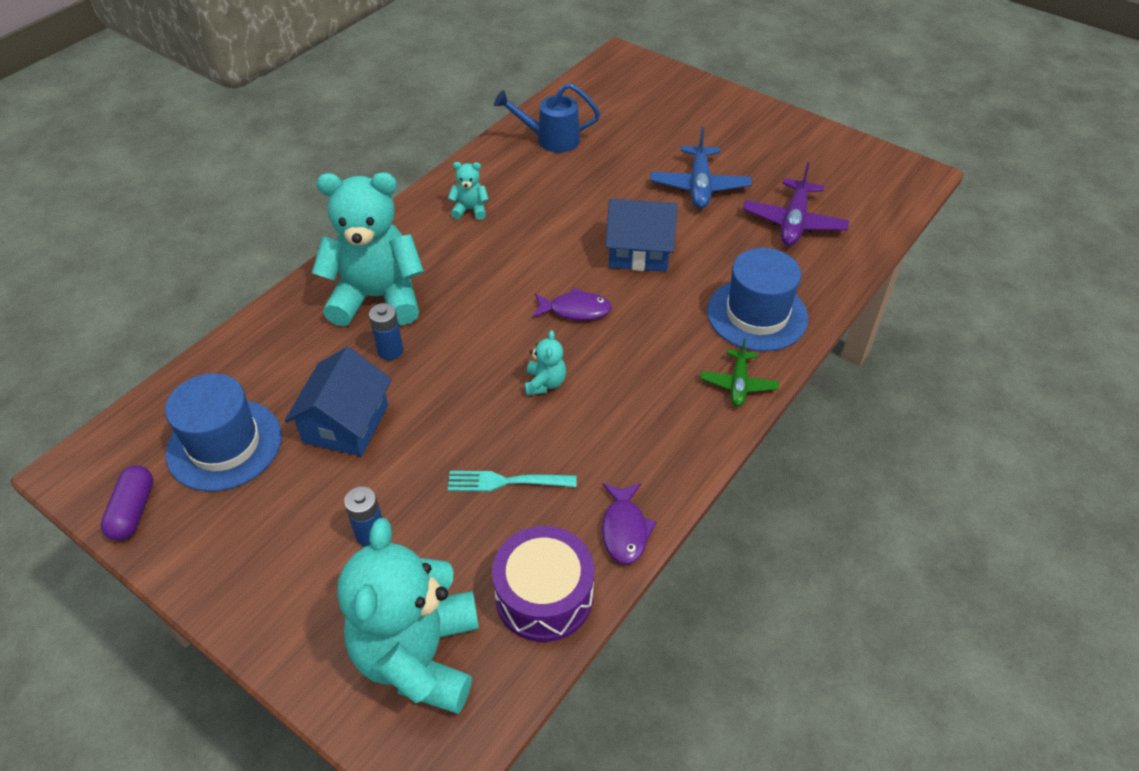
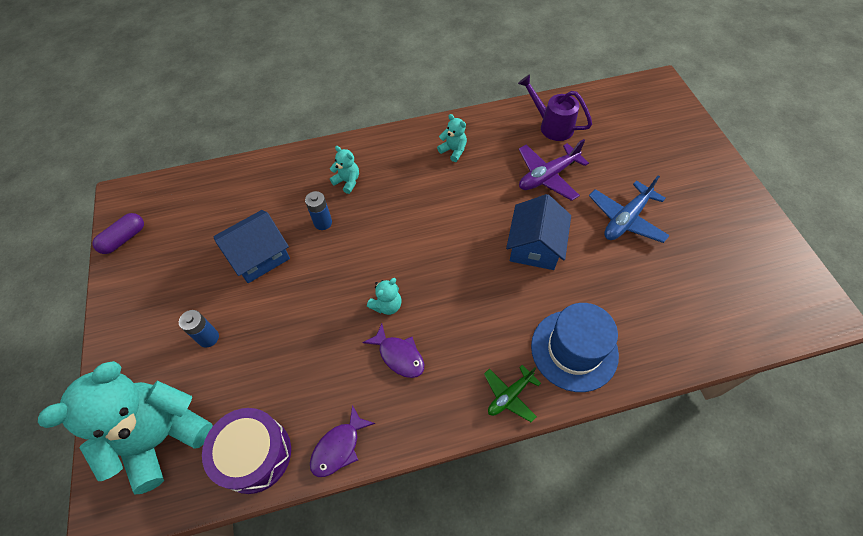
camera: 40 degrees right, 10 degrees up
(224, 445) = (194, 227): blue hat -> none
(377, 297) = (347, 181): turquoise teddy bear -> turquoise teddy bear, size x0.42
(507, 481) = (305, 359): turquoise fork -> none
(551, 139) = (551, 125): blue watering can -> purple watering can
(575, 310) = (453, 264): purple fish -> purple fish (399, 355)
(639, 251) = (535, 246): blue house -> blue house turned 60 degrees clockwise
(793, 222) = (674, 291): purple plane -> purple plane (547, 176)

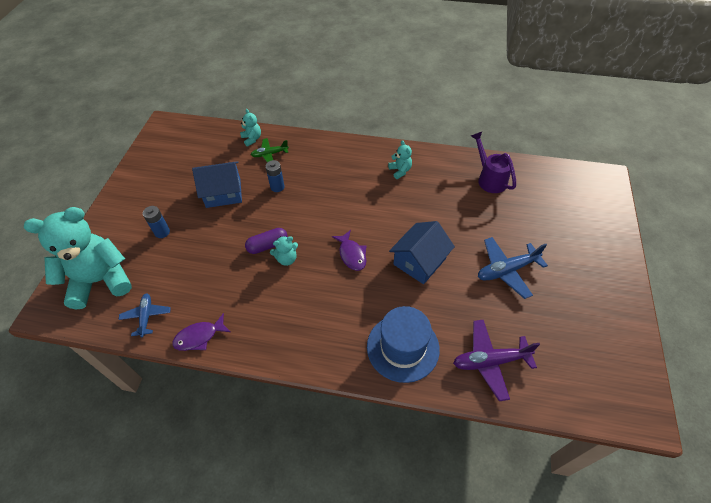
camera: 25 degrees right, 5 degrees down
(124, 239) = (149, 151): purple capsule -> purple capsule (267, 245)
(254, 454) = (146, 316): purple drum -> blue plane
(347, 181) = (310, 165): turquoise teddy bear -> turquoise teddy bear (252, 139)
(399, 355) = (274, 296): purple fish -> purple fish (352, 254)
(509, 395) = (334, 357): green plane -> green plane (270, 154)
(547, 176) = (462, 215): purple plane -> purple plane (490, 361)

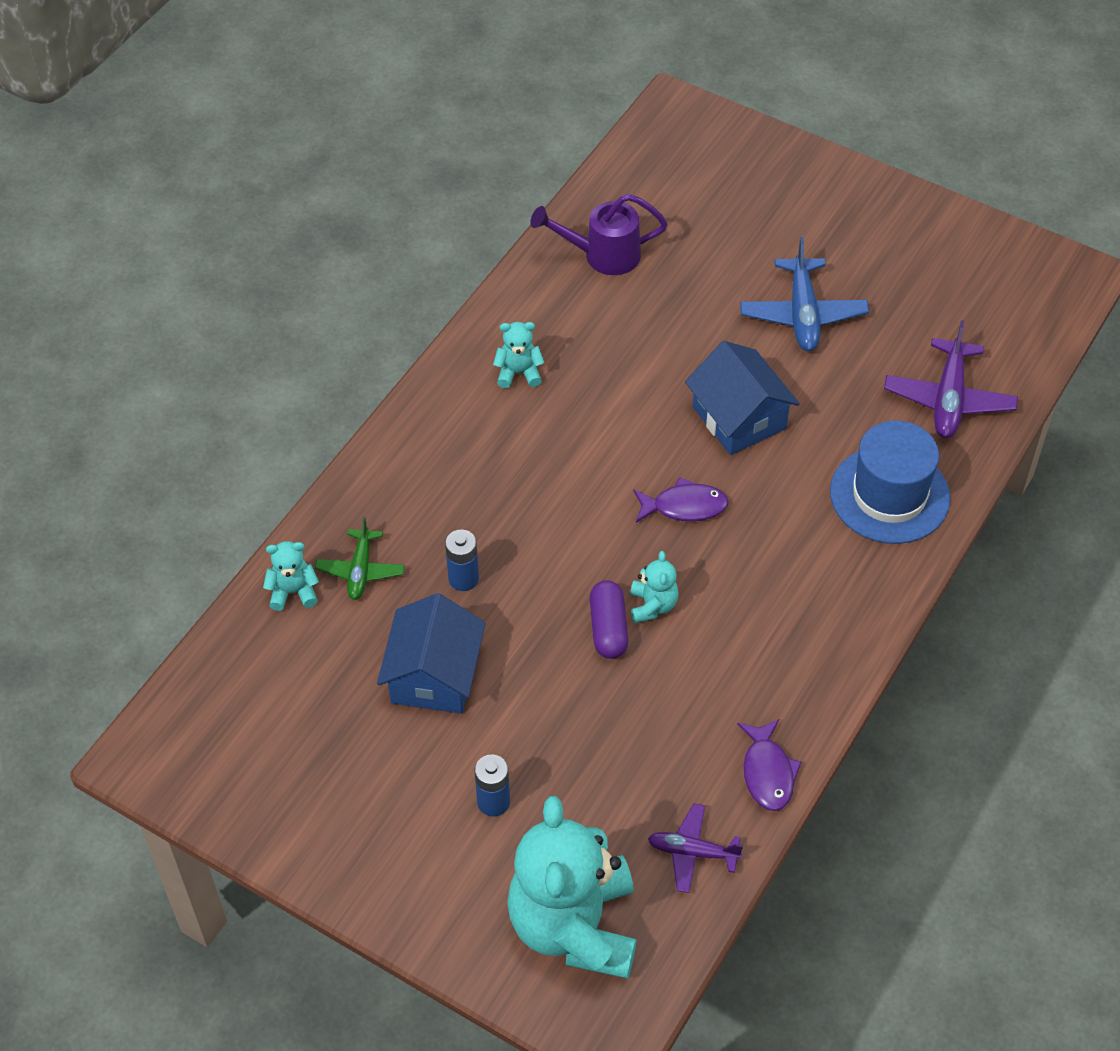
camera: 70 degrees left, 0 degrees up
(146, 316) = (692, 852): blue plane -> purple plane

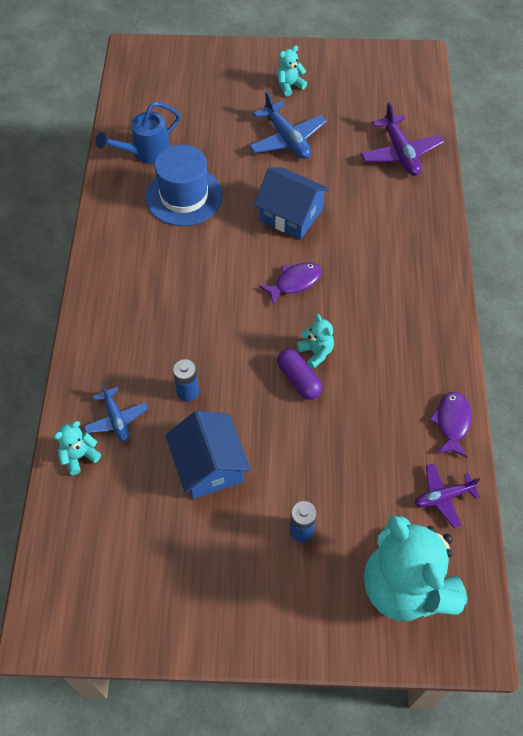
camera: 30 degrees left, 5 degrees up
(360, 570) = (116, 419): green plane -> blue plane
(519, 373) = (139, 245): turquoise teddy bear -> turquoise teddy bear (289, 85)
(603, 255) = (146, 152): purple watering can -> blue watering can
(767, 772) = (452, 422): purple fish -> purple fish turned 135 degrees counterclockwise
(889, 495) = (406, 222): blue hat -> blue hat (184, 196)

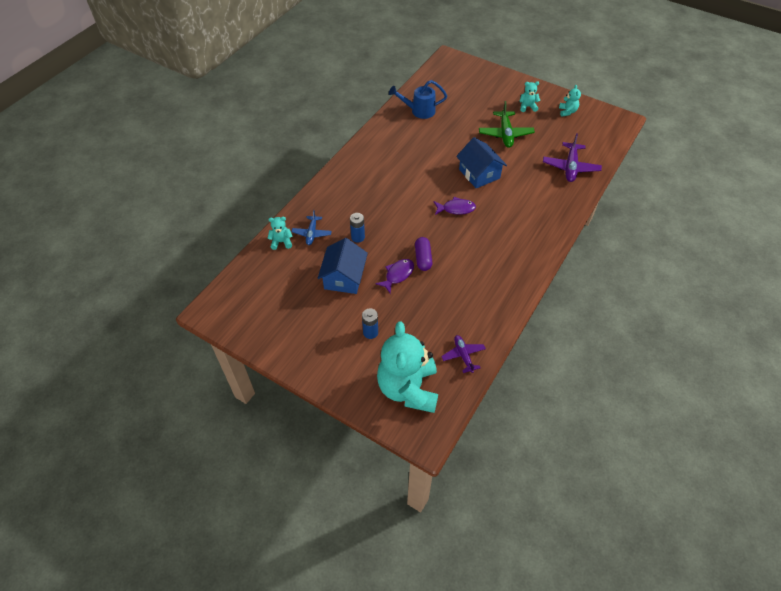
camera: 30 degrees right, 5 degrees down
(184, 196) = (425, 140): blue hat -> none
(287, 139) = (505, 134): blue plane -> green plane
(316, 352) = (443, 249): turquoise teddy bear -> turquoise teddy bear (567, 112)
(443, 497) = (463, 355): purple plane -> purple plane turned 60 degrees clockwise
(452, 422) = (497, 320): purple fish -> purple fish (397, 275)

